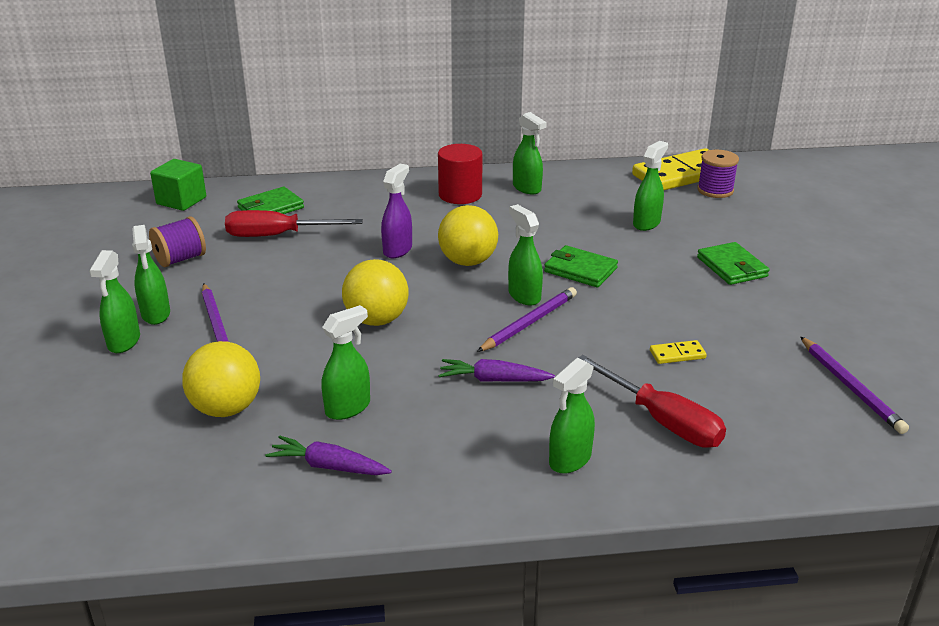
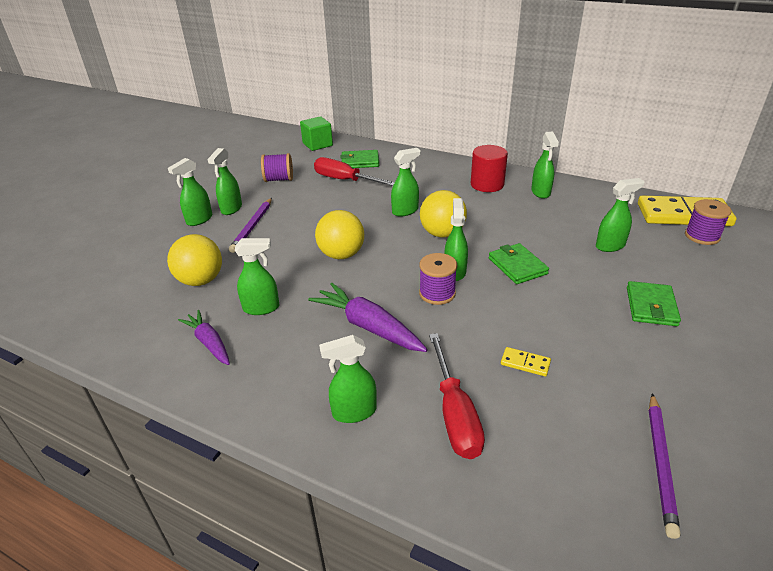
camera: 35 degrees right, 5 degrees up
(397, 250) = (405, 211): purple spray bottle -> green spray bottle
(493, 380) = (368, 326): purple carrot -> purple carrot, size x1.54
(529, 323) = (437, 293): purple pencil -> purple spool

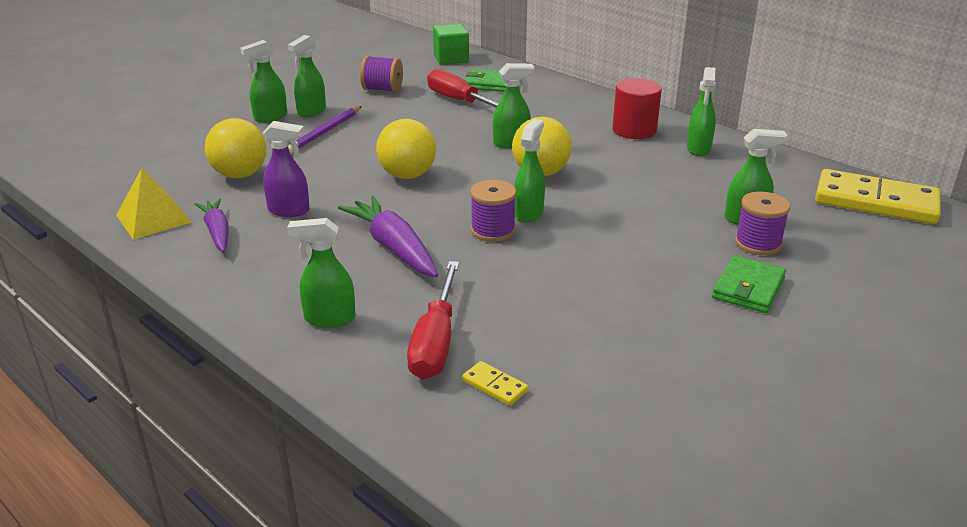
camera: 15 degrees right, 5 degrees down
(143, 341) = (153, 218): none -> yellow pyramid
(262, 308) = (289, 210): green spray bottle -> purple spray bottle
(517, 266) = (609, 220): green wallet -> none
(525, 363) = (548, 313): yellow domino -> yellow domino (495, 386)
(660, 463) = (636, 430): purple pencil -> none
(702, 236) = (881, 228): purple spool -> purple spool (758, 243)

